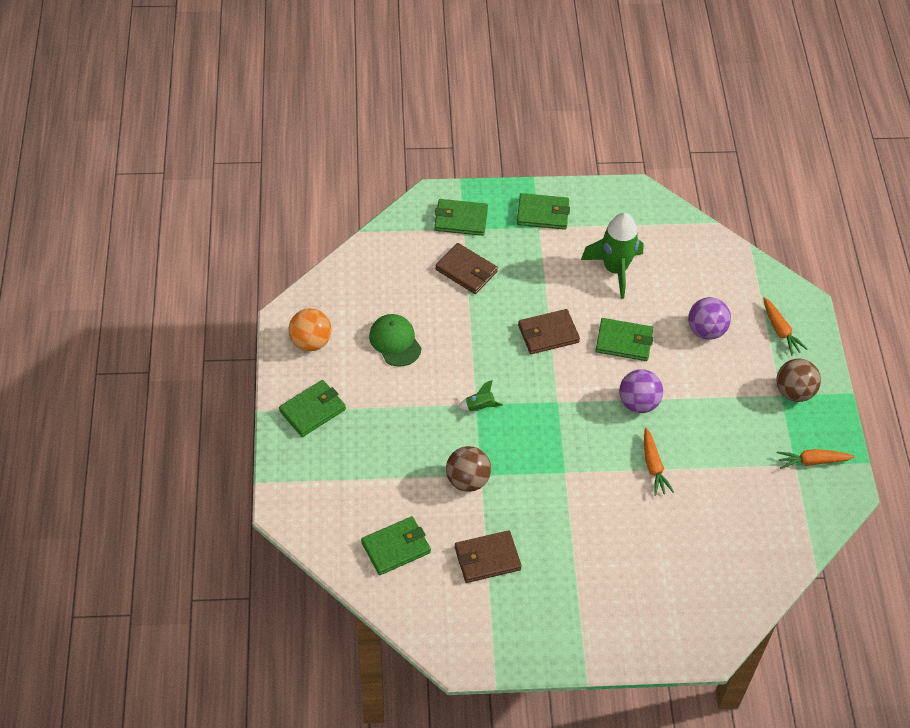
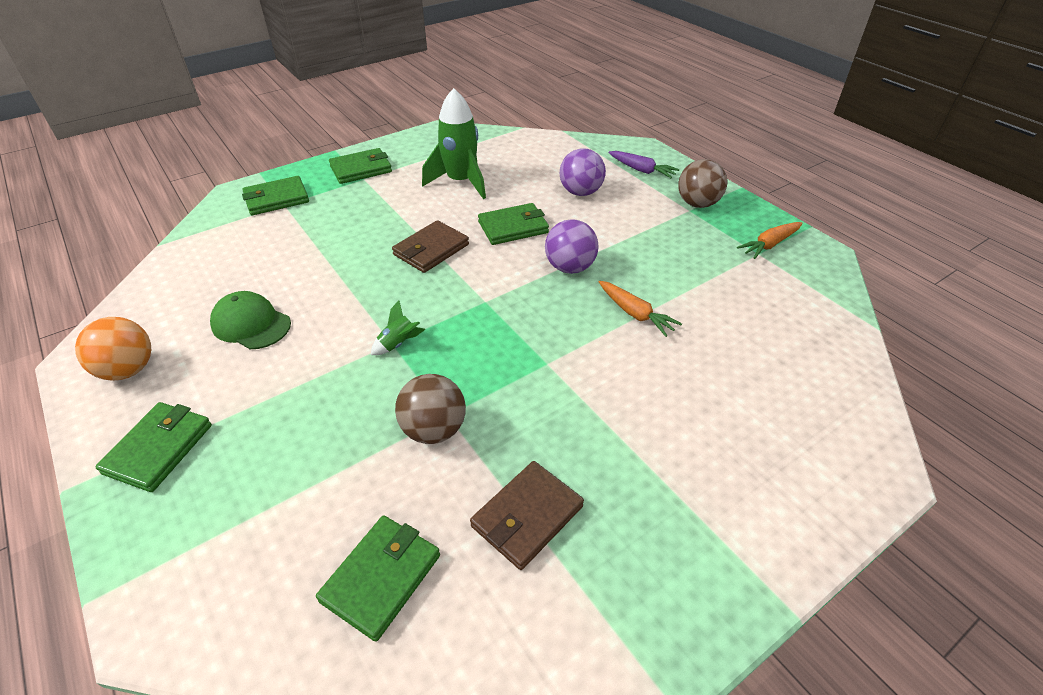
camera: 30 degrees left, 10 degrees down
(466, 271) = (306, 233): brown wallet -> none
(780, 330) = (641, 170): orange carrot -> purple carrot

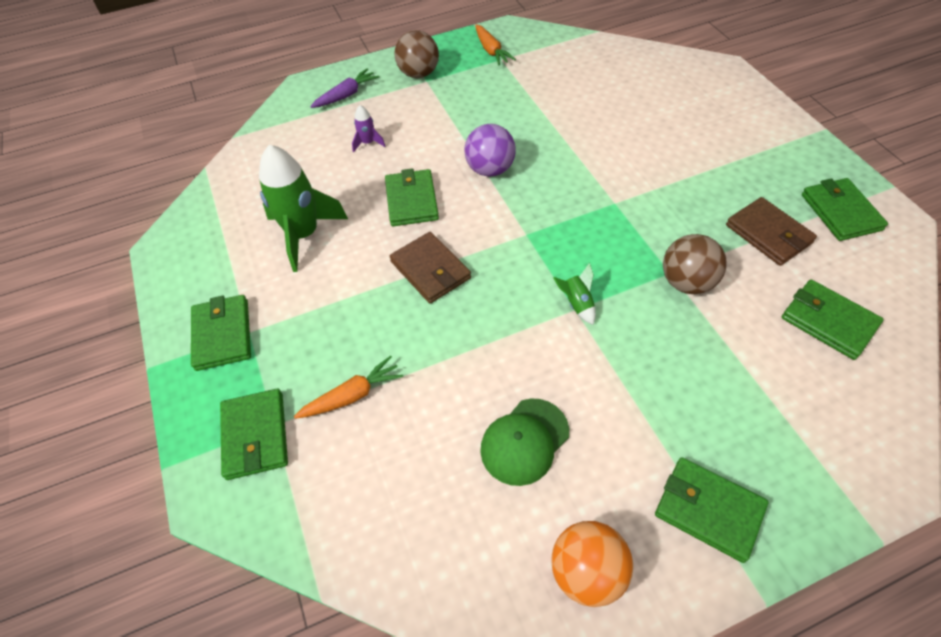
camera: 75 degrees left, 10 degrees up
(580, 192) = (368, 143): purple ball -> purple rocket
(594, 617) = (840, 212): none -> green wallet
(635, 314) = (562, 141): orange carrot -> orange carrot (352, 395)

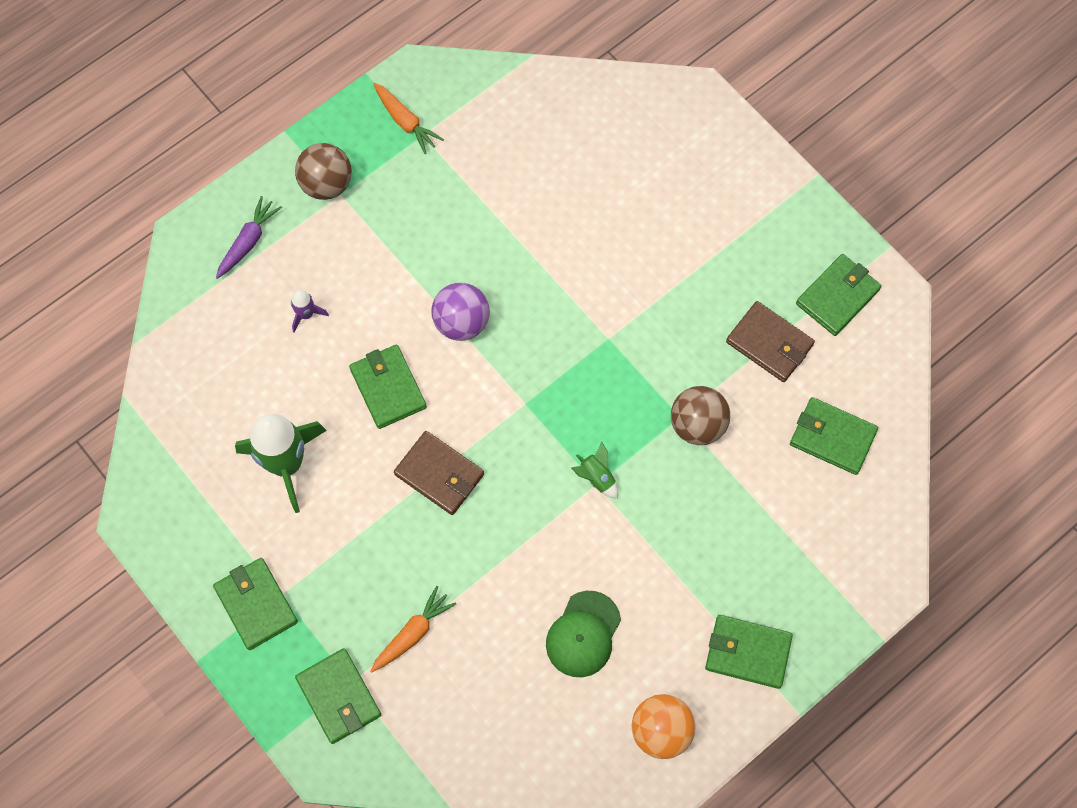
camera: 20 degrees left, 15 degrees up
(840, 212) = (837, 296): green wallet -> green wallet turned 75 degrees clockwise

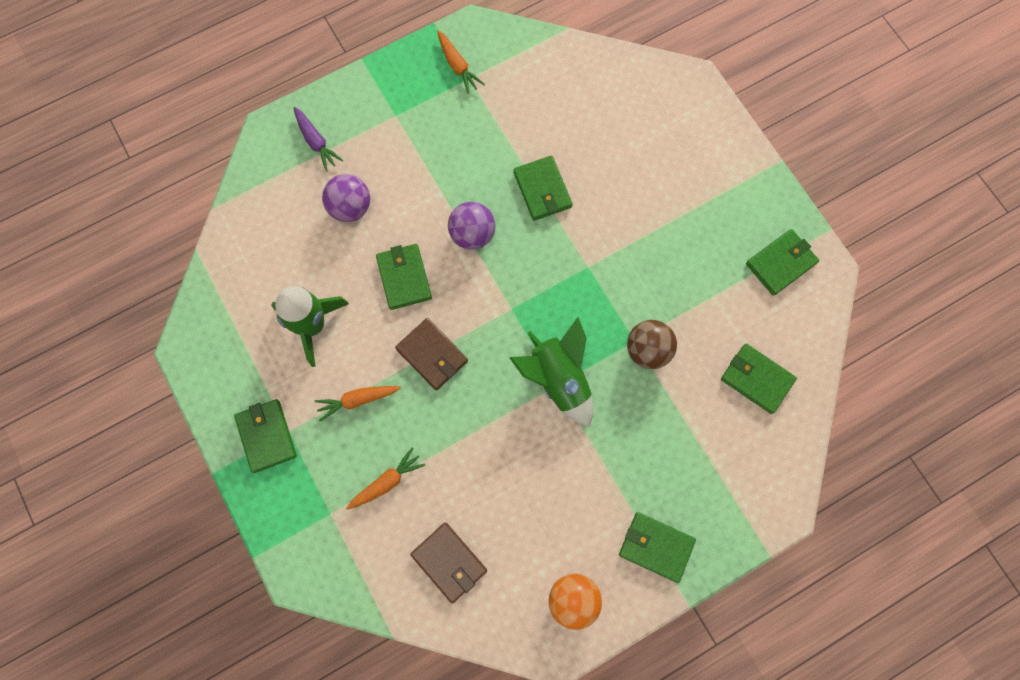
camera: 10 degrees right, 5 degrees up
(248, 242) = (316, 142): purple carrot -> purple carrot turned 105 degrees clockwise
(306, 314) = (350, 207): purple rocket -> purple ball
(326, 184) = (386, 106): brown ball -> none
(339, 697) = (318, 524): green wallet -> green wallet (542, 190)
(359, 543) = (358, 400): none -> orange carrot
(583, 634) = (524, 507): green cap -> none
(596, 477) = (558, 379): green rocket -> green rocket, size x2.25
(769, 343) = (718, 293): brown wallet -> brown wallet (449, 562)

